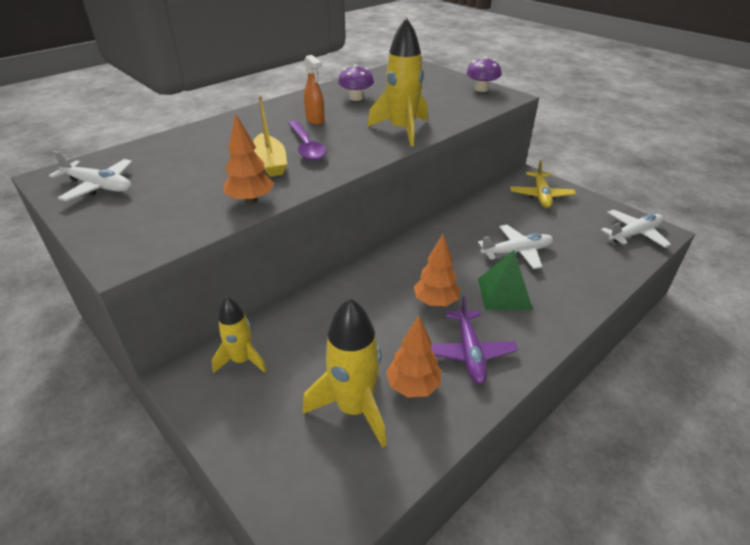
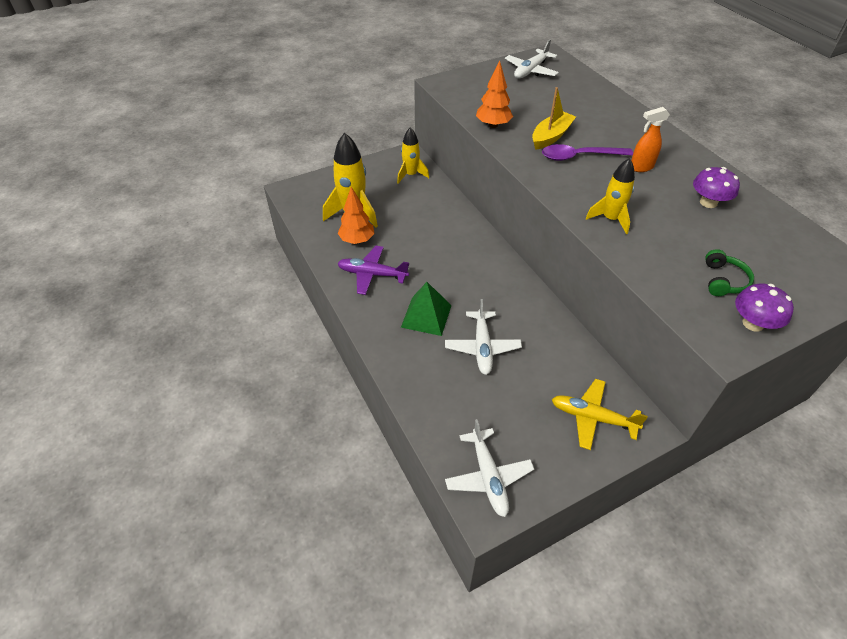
camera: 105 degrees right, 10 degrees up
(270, 163) = (551, 136): yellow boat -> yellow boat turned 135 degrees clockwise
(402, 130) = (610, 219): yellow rocket -> yellow rocket, size x0.63
(435, 302) = (431, 271): orange tree -> none
(447, 95) = (723, 280): none -> green headphones

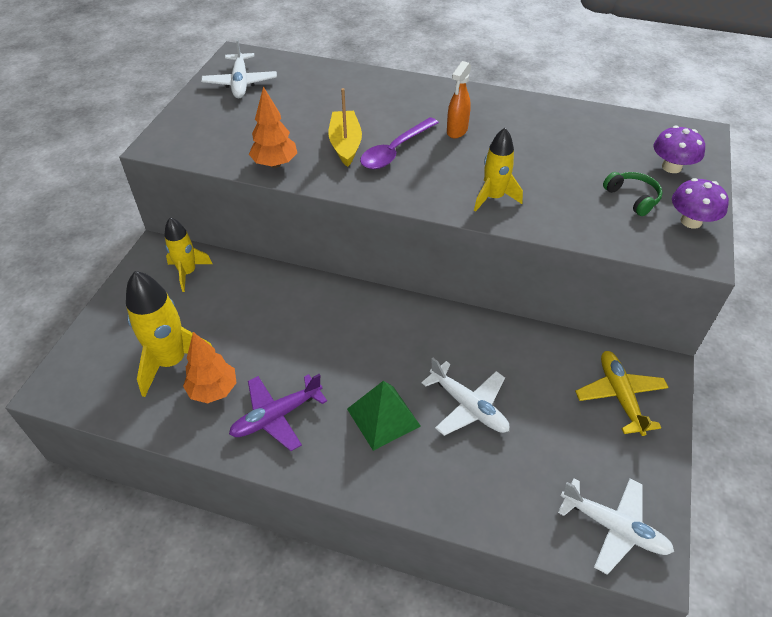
camera: 45 degrees left, 0 degrees up
(592, 418) = (619, 396): yellow plane -> yellow plane turned 105 degrees clockwise
(708, 202) = (542, 134): purple mushroom -> purple mushroom (671, 167)

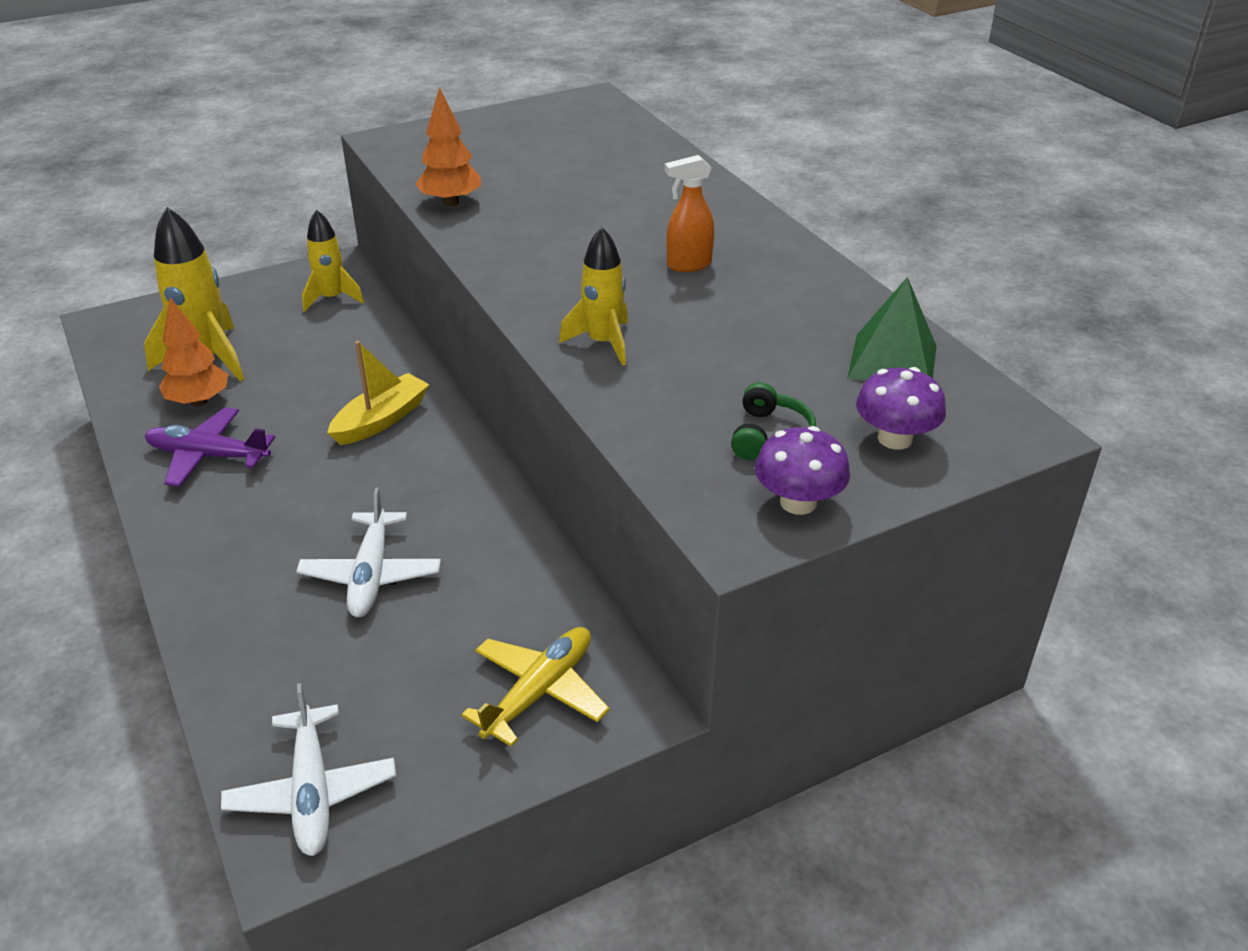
camera: 45 degrees right, 10 degrees down
(240, 83) = (550, 122): white plane -> none
(345, 144) = (546, 219): yellow boat -> yellow boat (381, 420)
(383, 417) = (284, 523): green pyramid -> green pyramid (892, 361)
(395, 151) = (584, 249): purple spoon -> none

